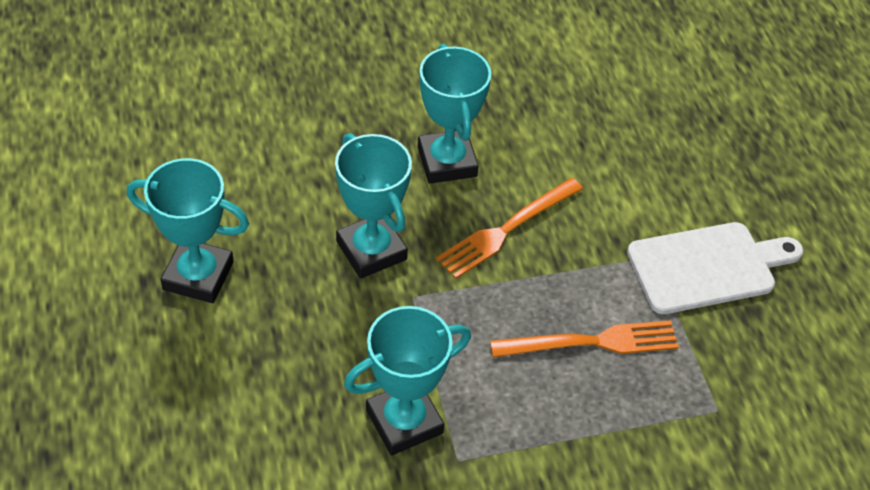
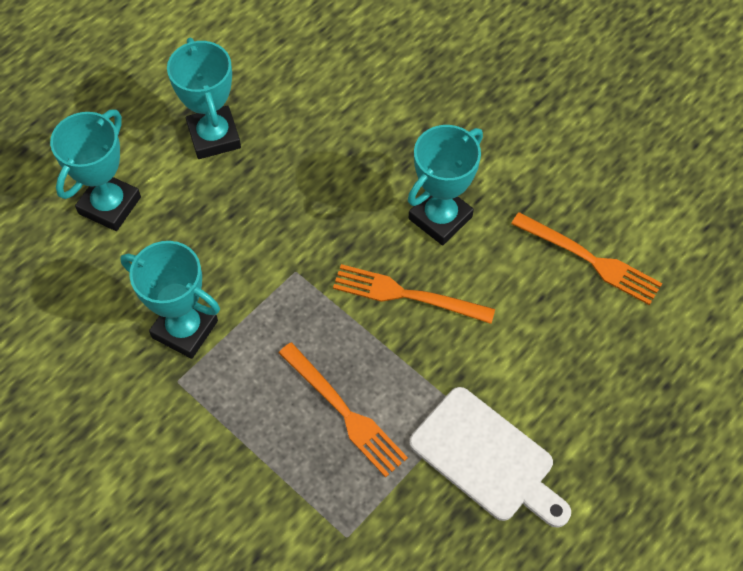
camera: 60 degrees right, 10 degrees up
(371, 250) = (316, 221): turquoise trophy -> turquoise trophy (110, 205)
(571, 93) = (590, 260): none -> orange fork

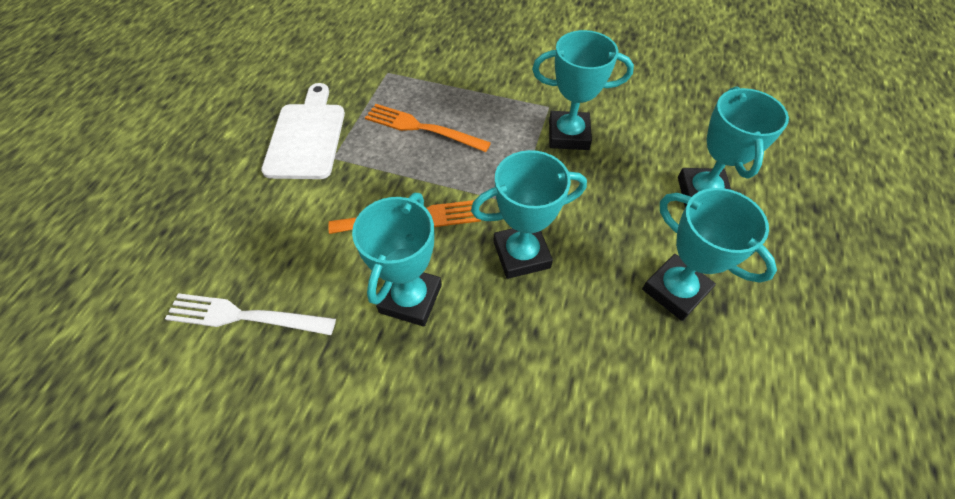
camera: 155 degrees right, 5 degrees down
(322, 217) = (521, 254): none -> turquoise trophy
(487, 458) = (307, 136): white cutting board -> white cutting board turned 75 degrees clockwise
(590, 260) = (244, 316): orange fork -> white fork

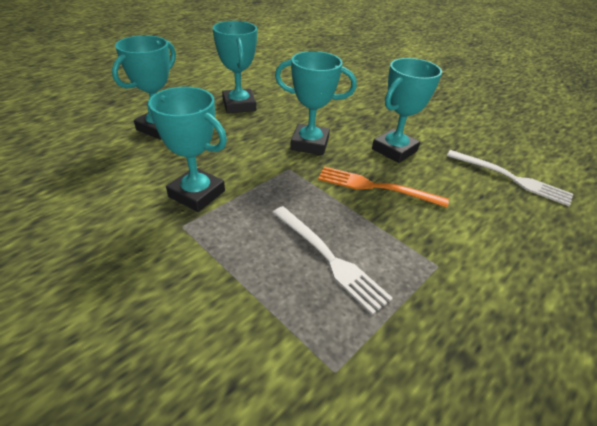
camera: 155 degrees left, 15 degrees down
(307, 136) = (470, 305): white cutting board -> none
(422, 128) = (329, 258): orange fork -> white fork

